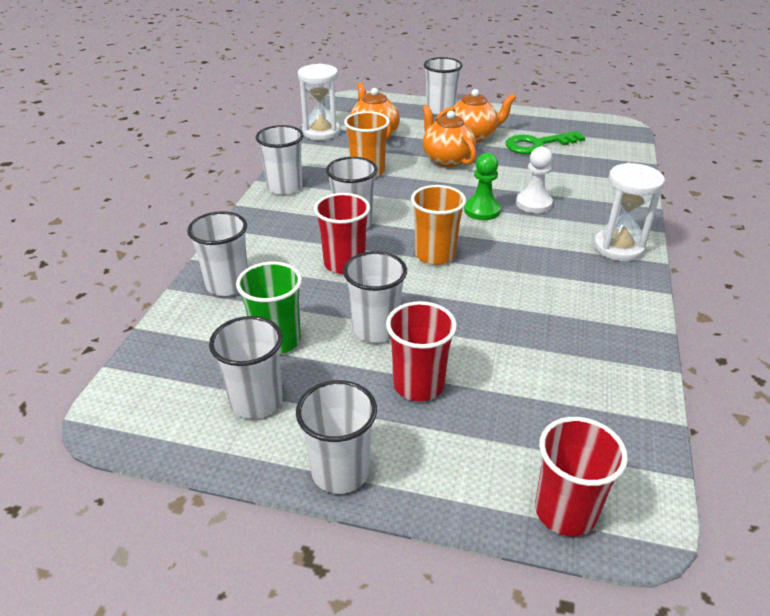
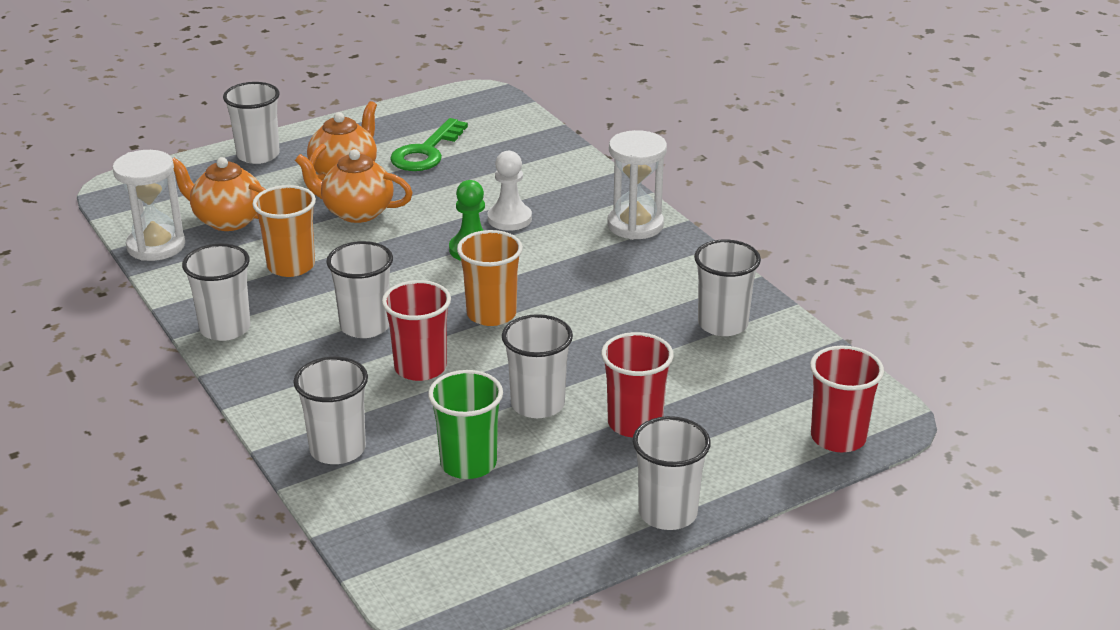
camera: 45 degrees left, 5 degrees down
(256, 401) = (529, 514): white cup -> white cup (722, 324)

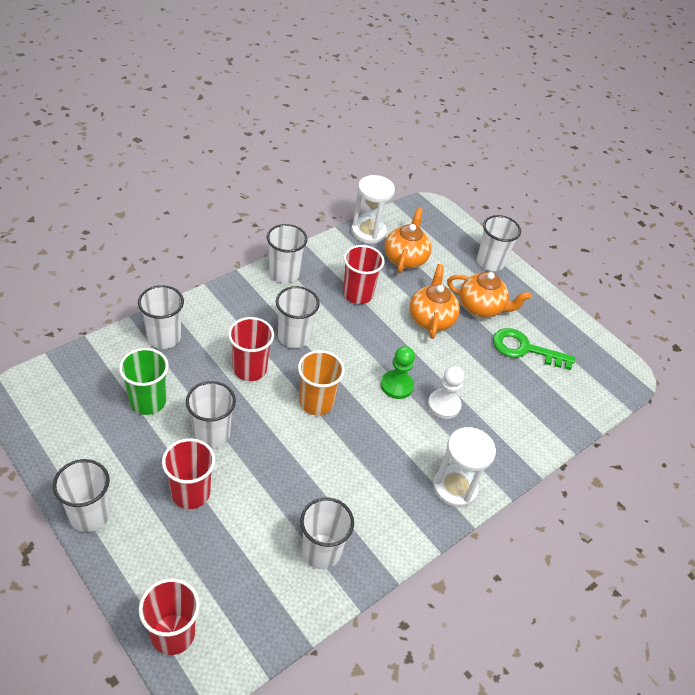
camera: 75 degrees right, 15 degrees up
(291, 266) = (357, 294): orange cup -> red cup

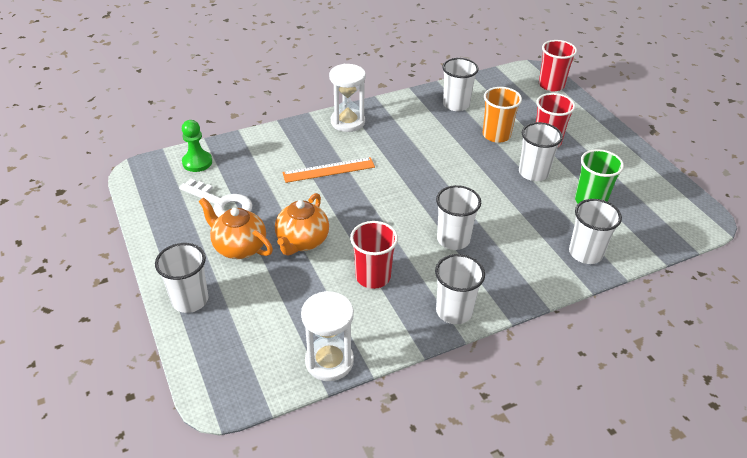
camera: 160 degrees left, 5 degrees down
(89, 515) = (617, 139): white cup -> none
(250, 369) = (499, 216): red cup -> none
(316, 402) = (442, 184): orange cup -> orange cup (496, 135)
(397, 385) = (364, 188): green pawn -> green pawn (197, 162)
(405, 258) = (297, 316): orange teapot -> none
(444, 405) = (329, 170): white pawn -> orange ruler
(524, 349) = (221, 203): green key -> white key

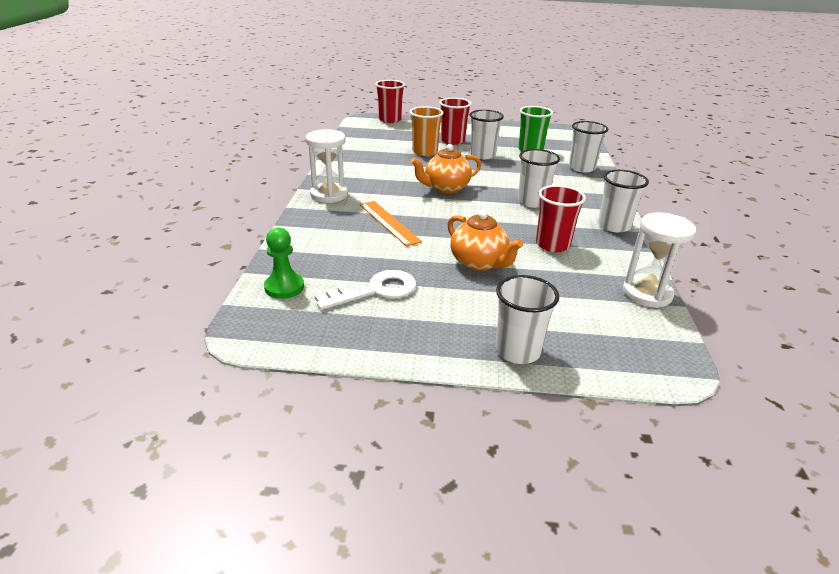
camera: 60 degrees left, 10 degrees down
(239, 247) = (457, 299): orange teapot -> orange teapot (446, 188)
(329, 170) = (389, 222): orange ruler -> orange ruler turned 45 degrees counterclockwise
(456, 104) = (367, 151): white cup -> none

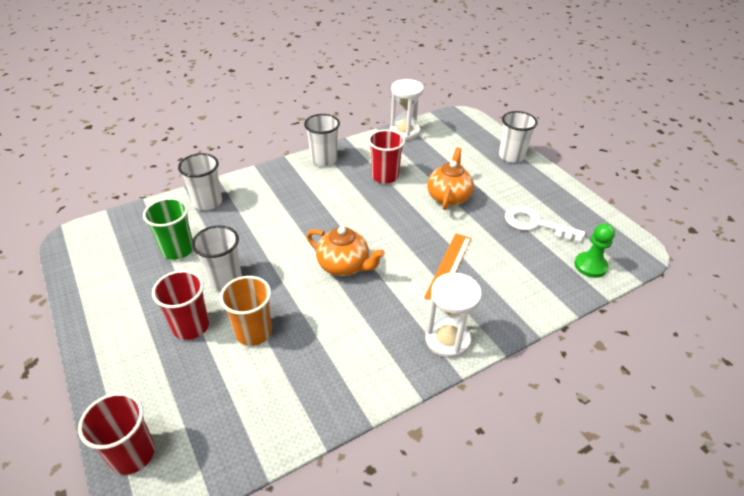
camera: 125 degrees left, 10 degrees up
(532, 202) = (320, 206): white cup -> none

